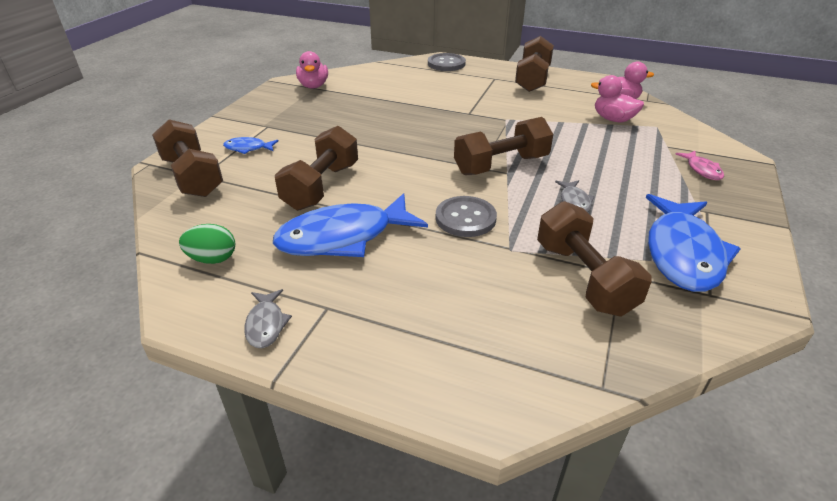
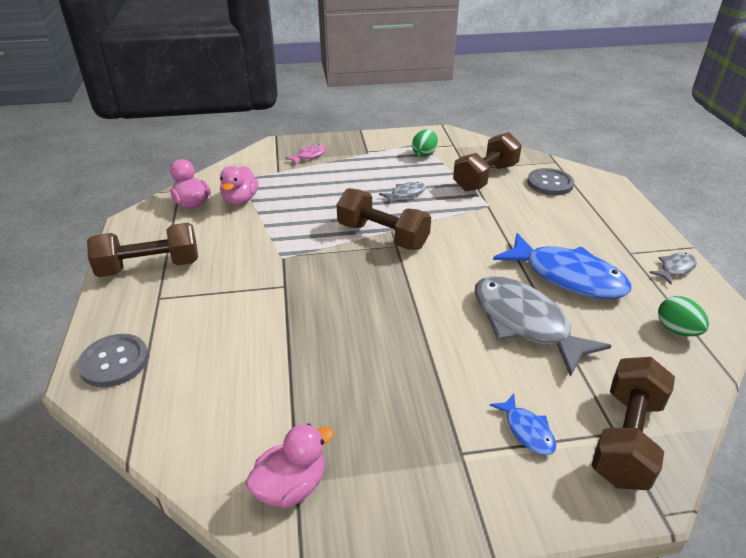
camera: 120 degrees left, 0 degrees up
(321, 186) = (525, 323): brown dumbbell -> grey fish
(465, 218) = (477, 231): grey button -> grey button (550, 183)
(683, 253) = (424, 154): blue fish -> green egg

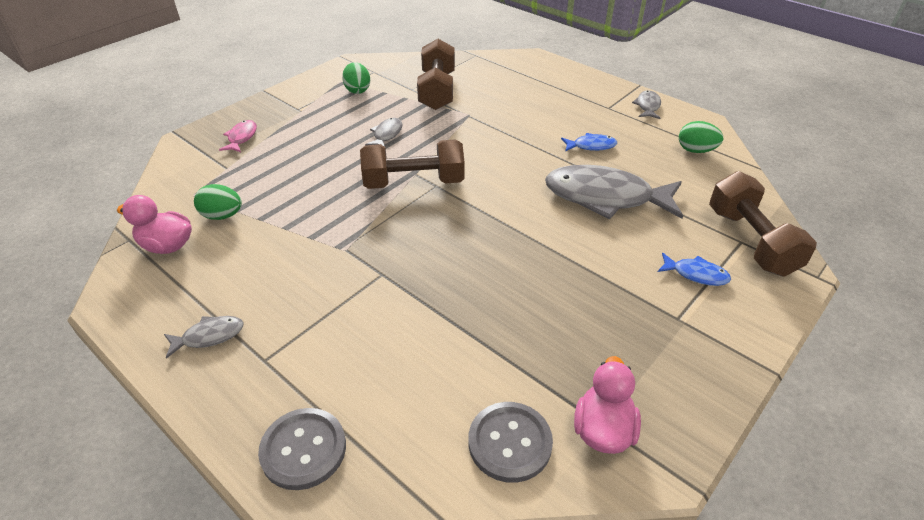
camera: 40 degrees left, 5 degrees up
(150, 267) = (209, 336): brown dumbbell -> grey fish
(240, 200) = (222, 216): pink duck -> green egg
(550, 183) = (493, 75): grey button -> grey button (509, 443)
(567, 276) = (591, 146): blue fish -> blue fish, size x0.45

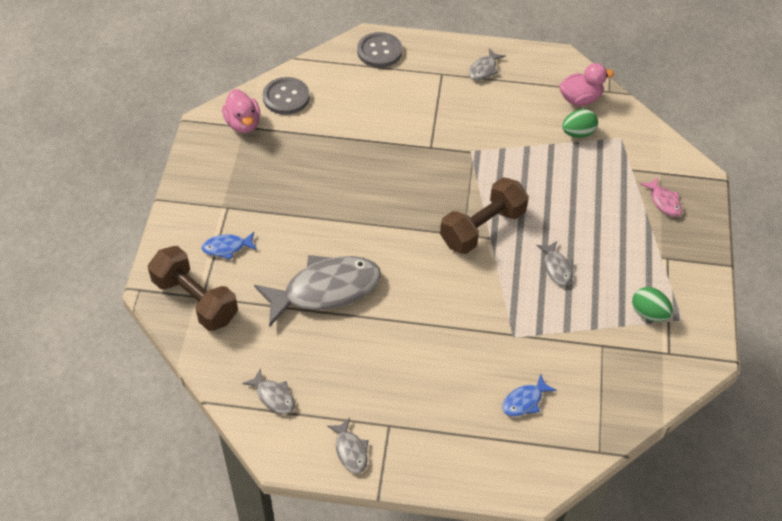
camera: 145 degrees right, 10 degrees up
(437, 91) = (575, 355): brown dumbbell -> none
(591, 146) = (372, 350): blue fish -> blue fish (524, 401)
(696, 150) = (273, 396): green egg -> grey fish

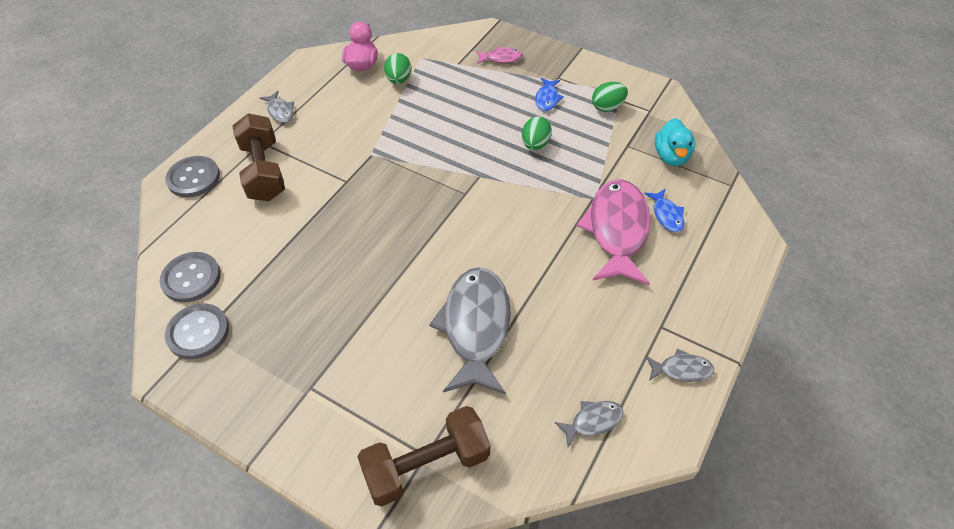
camera: 65 degrees left, 0 degrees up
(227, 247) = (368, 406): blue fish -> blue fish (547, 99)
(243, 124) = (198, 332): pink duck -> grey button
(482, 228) = (465, 177): brown dumbbell -> brown dumbbell (264, 171)
(482, 364) = (617, 230): none -> pink fish
(556, 268) = (535, 144): grey fish -> green egg
(609, 388) = (671, 156): none -> turquoise duck

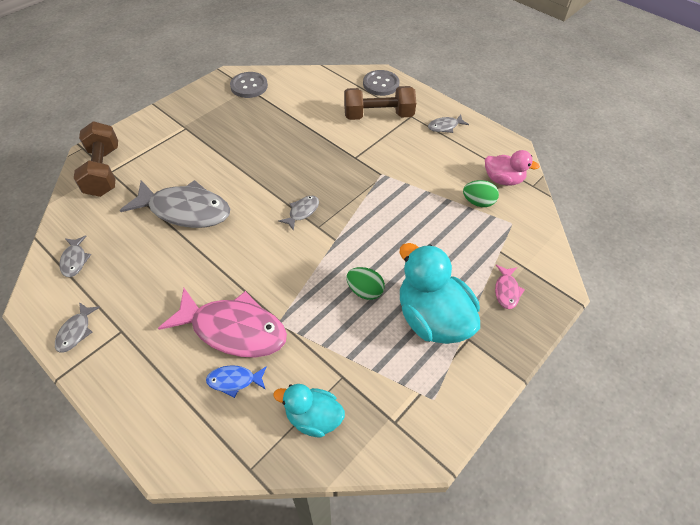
camera: 100 degrees right, 0 degrees up
(191, 278) = (291, 83): grey button -> none
(447, 211) = (302, 212): none -> grey fish
(547, 99) = (432, 318): blue fish -> turquoise duck
(607, 107) = (408, 375): green egg -> none

